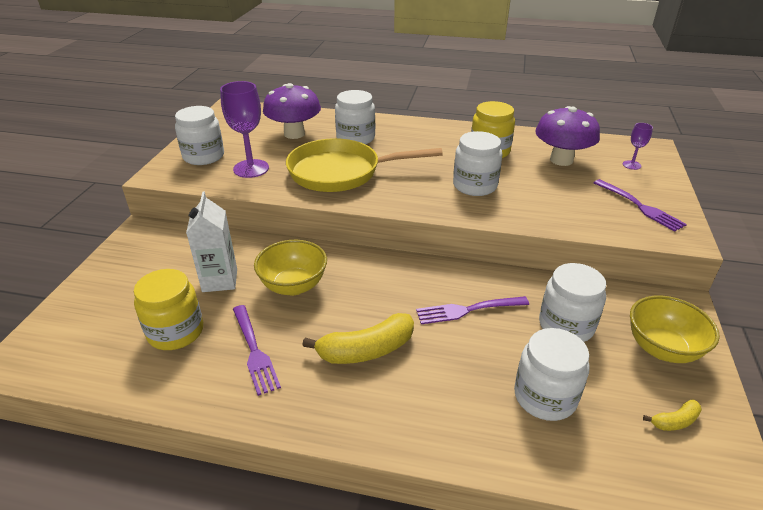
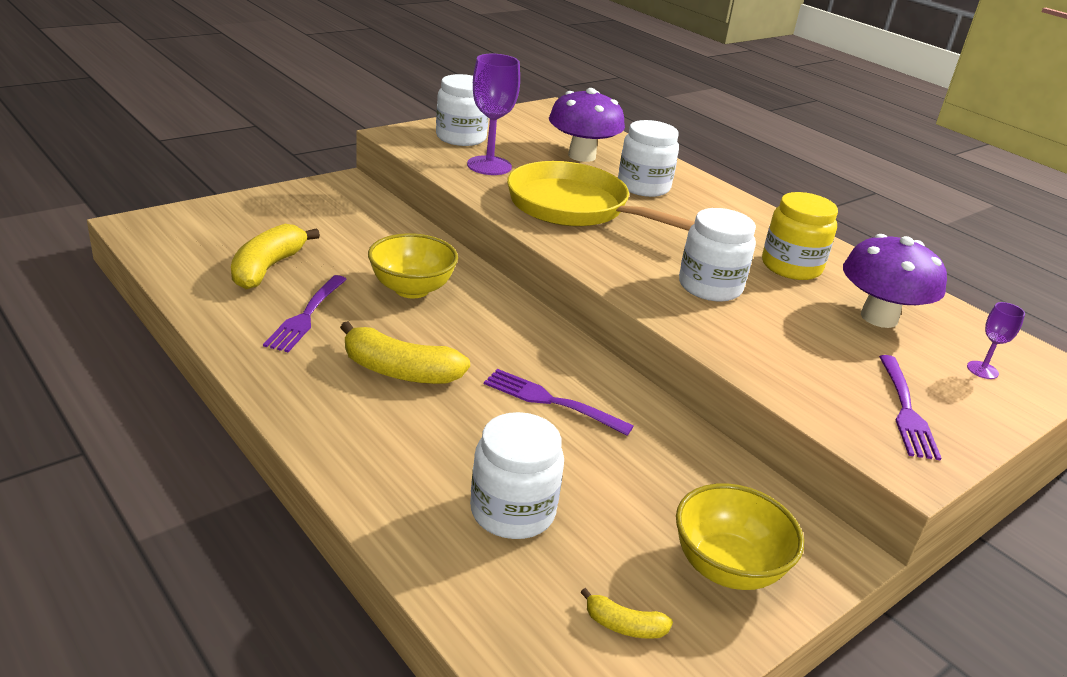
camera: 35 degrees right, 5 degrees down
(175, 332) = (267, 268): yellow jar -> yellow banana
(220, 280) = (355, 251): white carton -> none
(566, 325) = (641, 477): white jar -> none

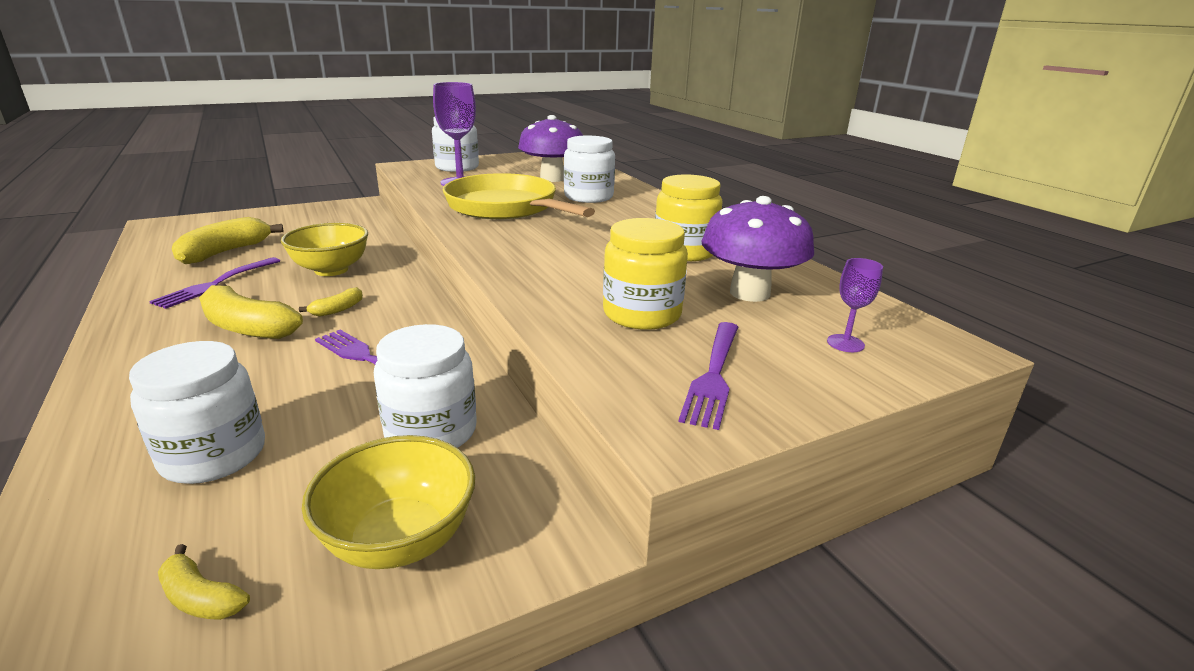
camera: 15 degrees right, 5 degrees down
(469, 343) = (338, 309): none -> yellow banana
(710, 287) = (580, 263): white jar -> white jar (431, 432)
(808, 348) = (642, 314): none -> yellow jar

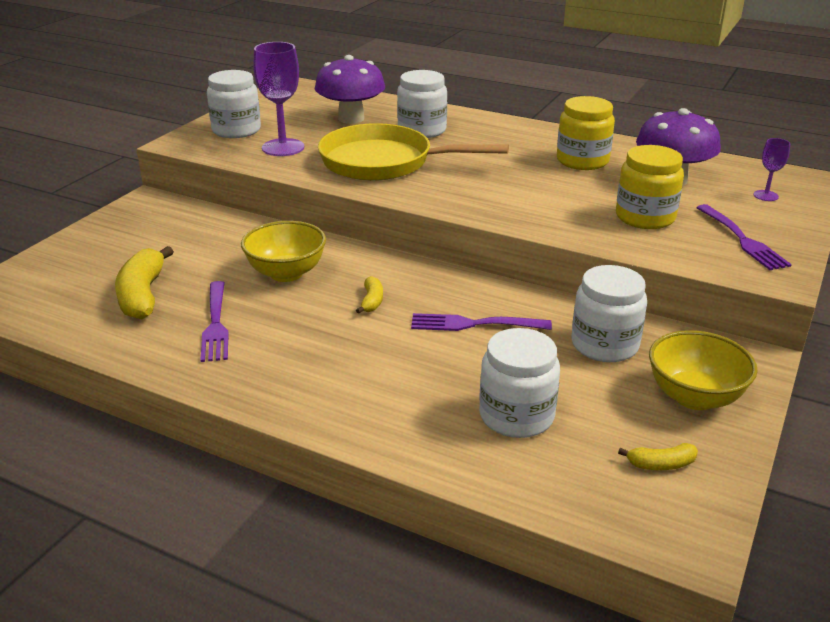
camera: 35 degrees left, 5 degrees up
(247, 327) = (336, 342): yellow banana -> none

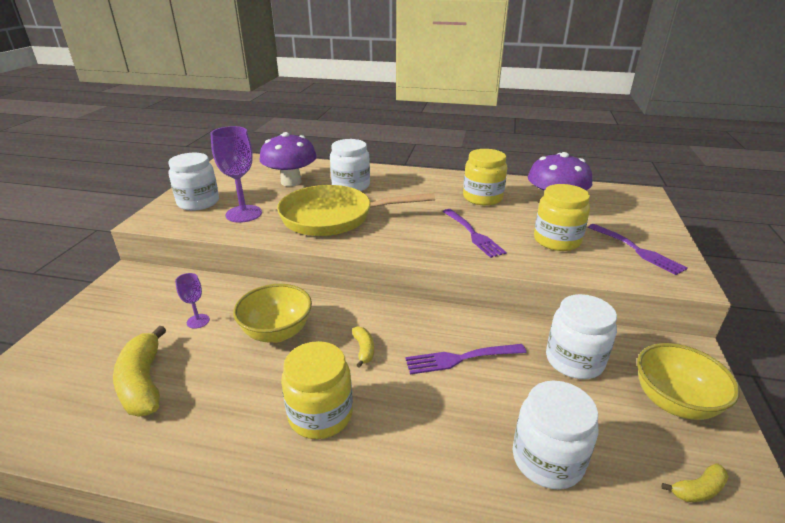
camera: 15 degrees left, 0 degrees up
(215, 323) = (225, 404): purple fork -> purple fork (472, 234)
(304, 346) = (320, 414): none -> yellow jar
(765, 195) = (624, 210): purple goblet -> purple goblet (198, 321)

